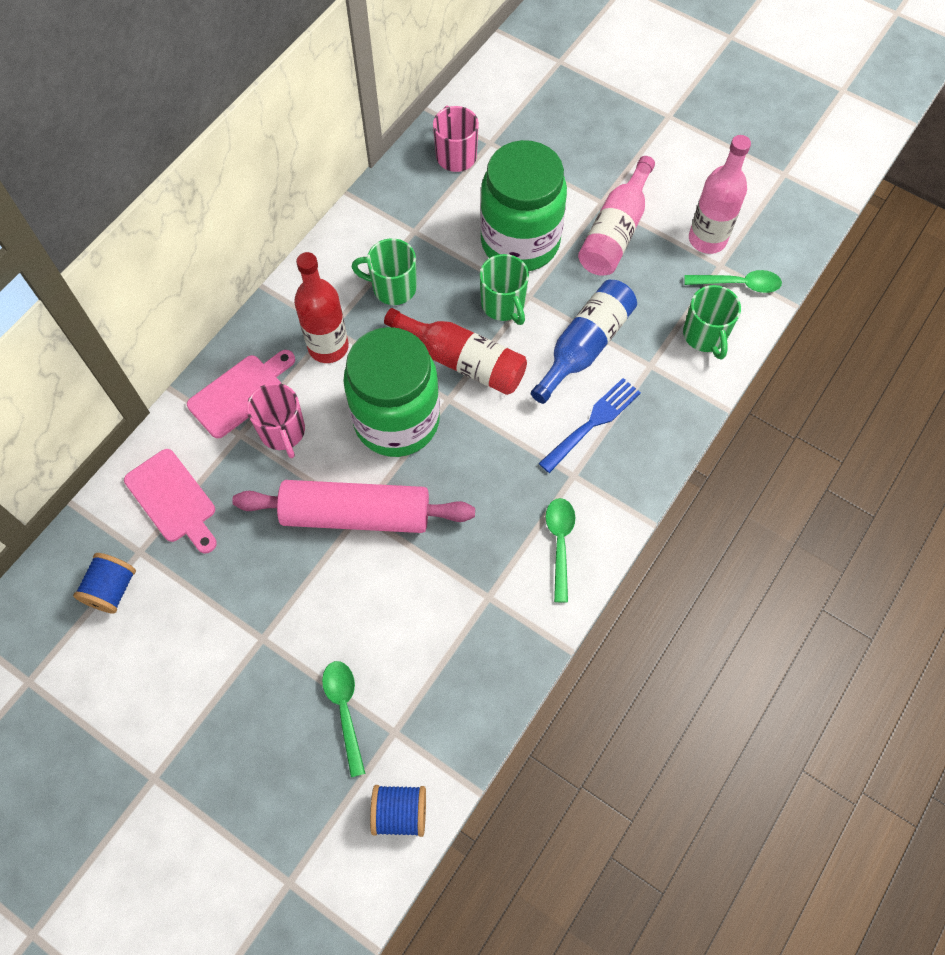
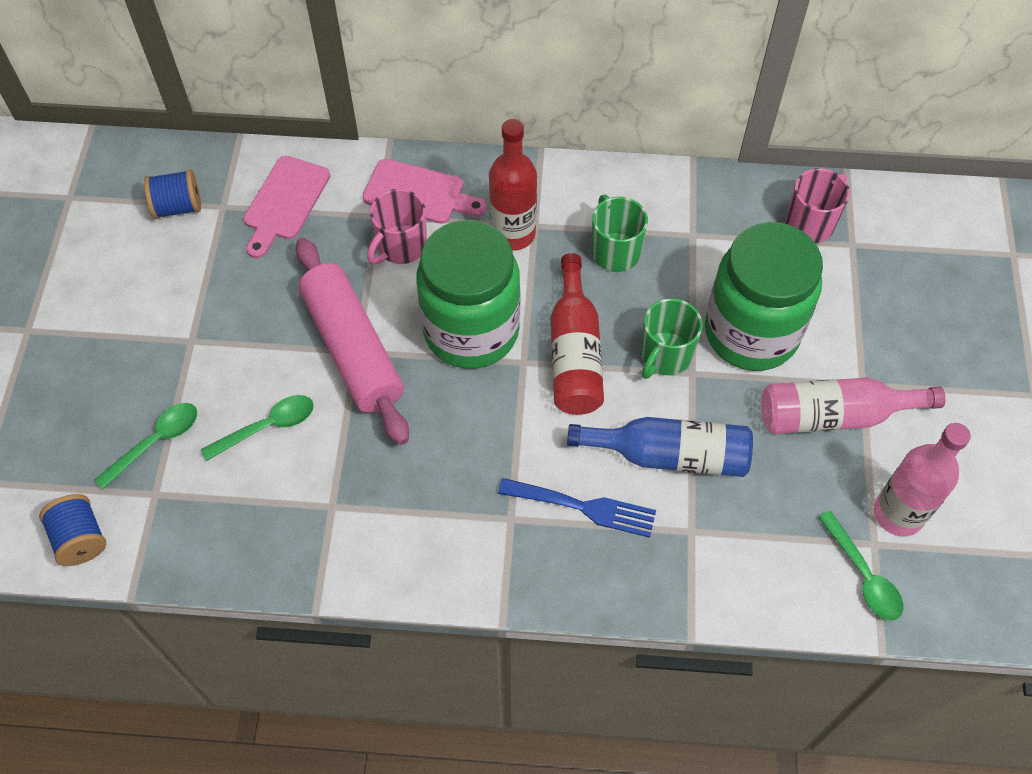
camera: 60 degrees right, 5 degrees down
(560, 543) = (426, 543): green spoon -> green spoon (267, 427)
(705, 336) = (768, 570): green mug -> none

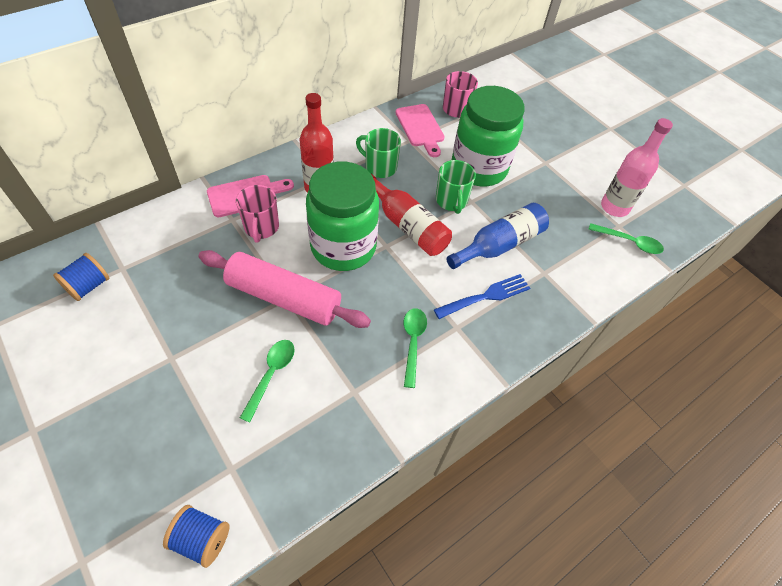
camera: 45 degrees left, 5 degrees down
(156, 442) = (202, 435): green spoon -> green spoon (413, 342)
(284, 203) = (164, 244): pink cutting board -> pink cutting board (420, 128)
(834, 415) = (548, 182): pink bottle -> none

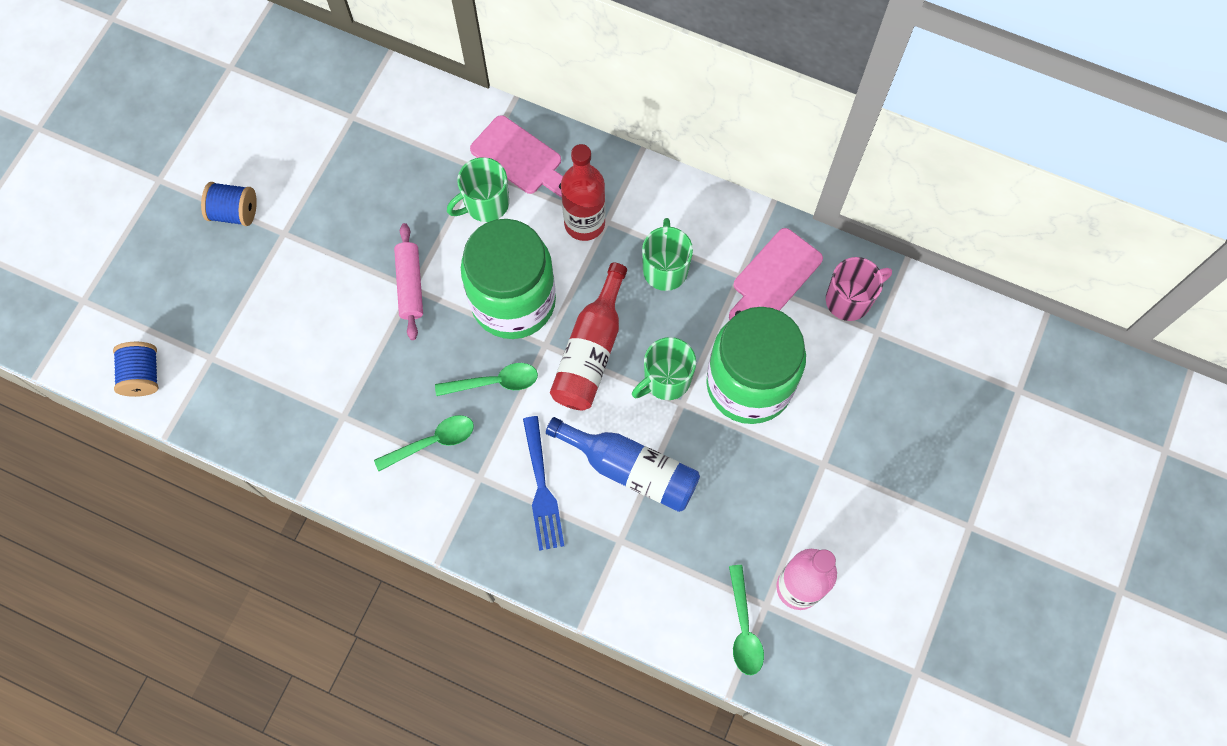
camera: 65 degrees right, 15 degrees up
(88, 286) = (315, 105): blue spool -> blue spool (234, 212)
(261, 228) = (485, 204): pink mug -> green mug
(271, 375) = (317, 330): green spoon -> green spoon (494, 382)
(284, 297) = (410, 285): pink rolling pin -> pink rolling pin, size x0.55
(486, 296) = (542, 489): blue fork -> blue fork turned 45 degrees clockwise

